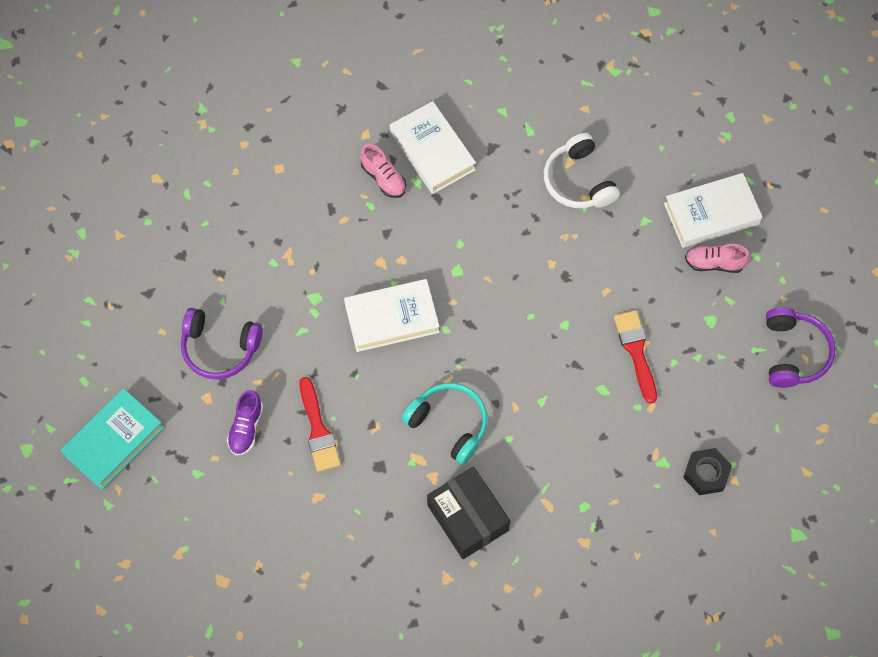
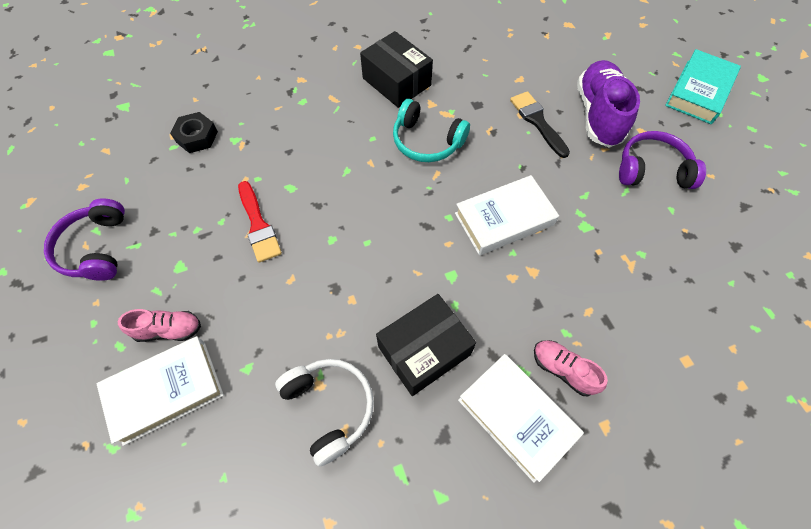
camera: 170 degrees right, 5 degrees down
(246, 428) = (598, 115): purple shoe -> purple shoe, size x1.86
(318, 430) = (537, 122): red brush -> black brush
(495, 211) = (424, 350): none -> black box

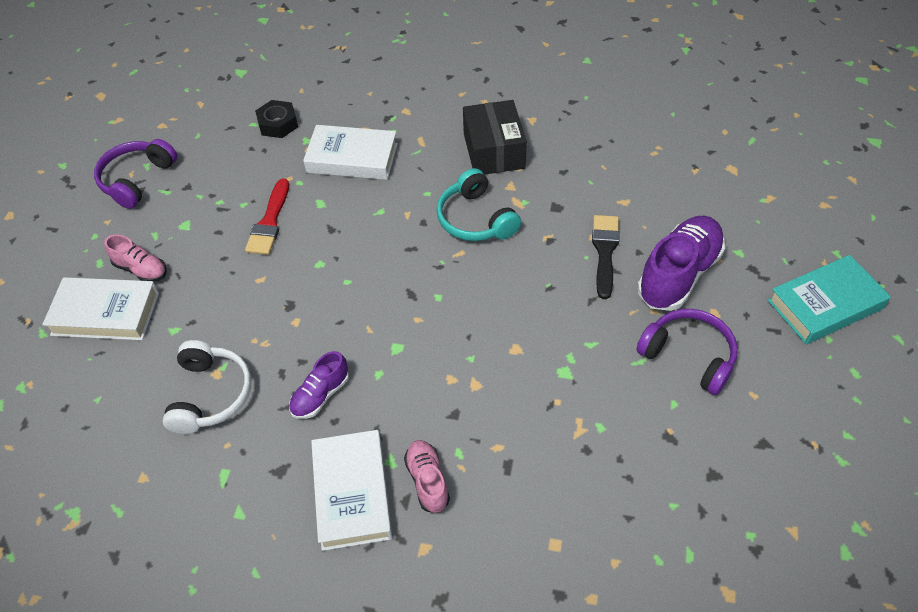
camera: 35 degrees right, 10 degrees down
(424, 350) = (320, 395): black box -> purple shoe
(504, 219) = (488, 324): white book -> white book (352, 158)

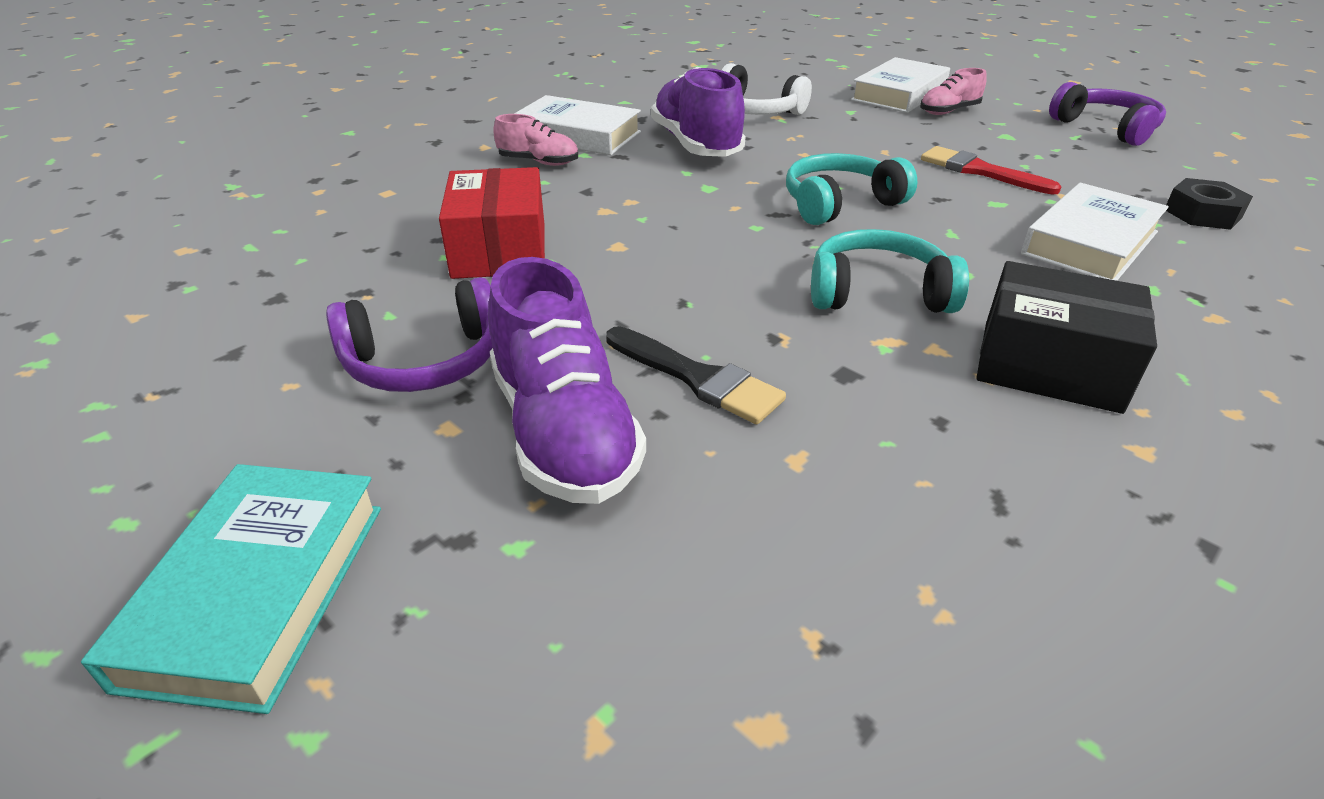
camera: 120 degrees right, 15 degrees down
(320, 395) = (696, 145): purple shoe -> purple shoe, size x1.86
(374, 271) = (839, 203): none -> turquoise headphones
(570, 404) = (500, 250): none -> red box

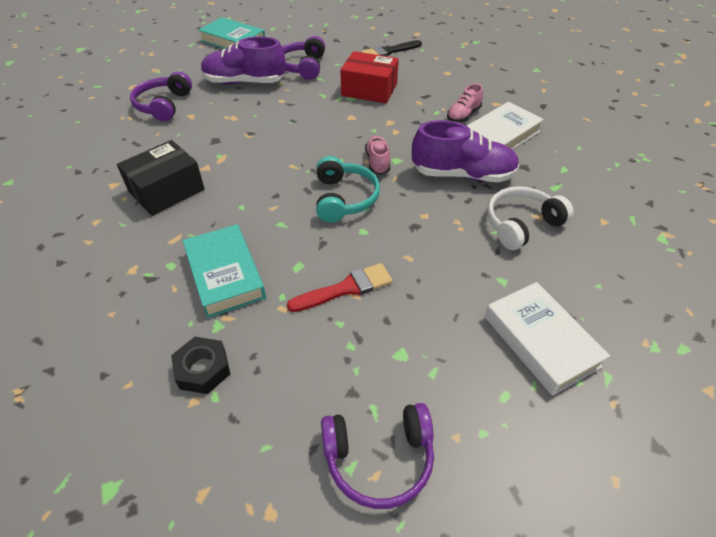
camera: 115 degrees right, 10 degrees up
(697, 378) = (244, 110): black brush -> black brush (388, 51)
(801, 547) = (163, 105): none -> purple headphones
(877, 292) = (253, 171): turquoise headphones -> none
(948, 111) = (477, 350): pink shoe -> pink shoe (377, 162)
(1090, 243) = (225, 274): white book -> turquoise book

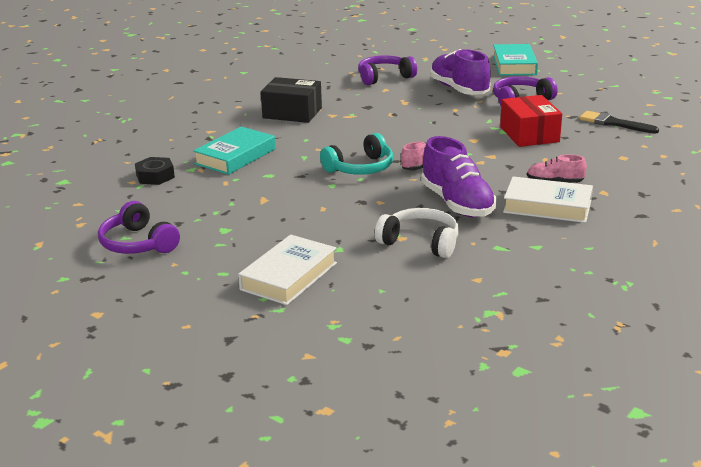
camera: 60 degrees right, 20 degrees down
(346, 288) = (265, 196): red brush -> none

